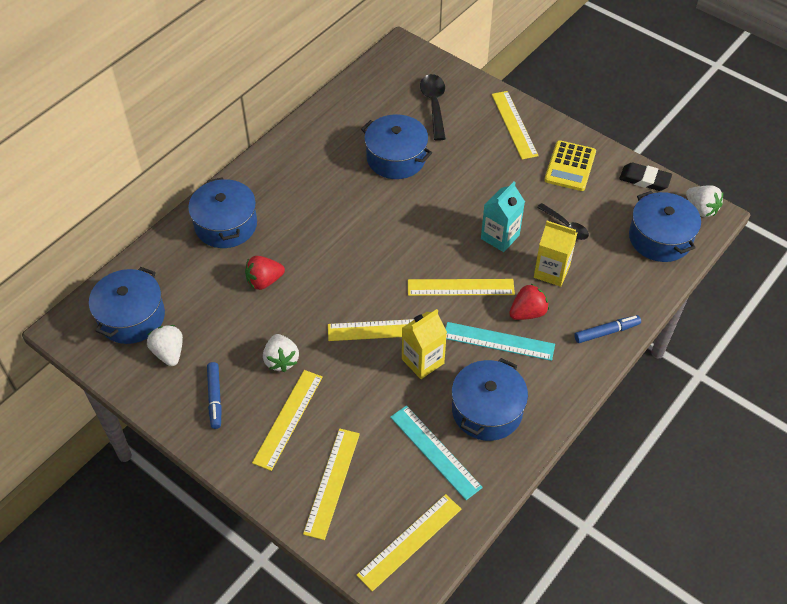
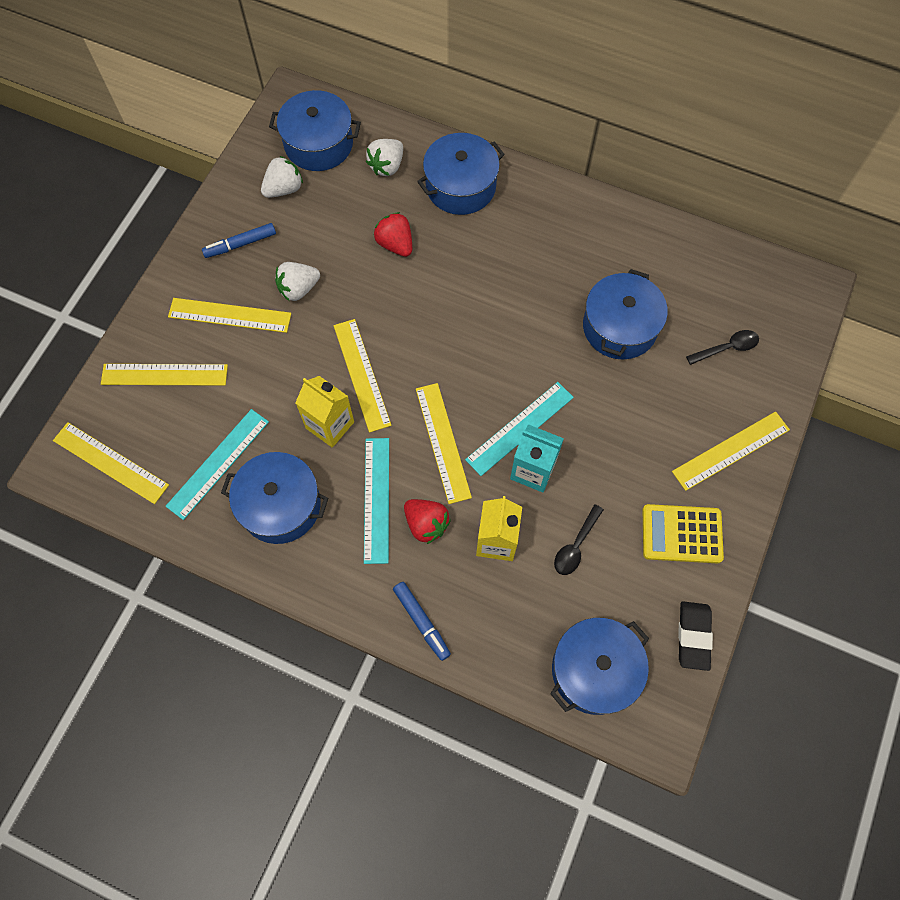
camera: 75 degrees right, 15 degrees up
(434, 105) = (727, 348): black spoon -> black spoon, size x0.66
(462, 237) = (519, 428): none -> turquoise ruler
(701, 209) = (665, 721): white strawberry -> white strawberry (387, 166)

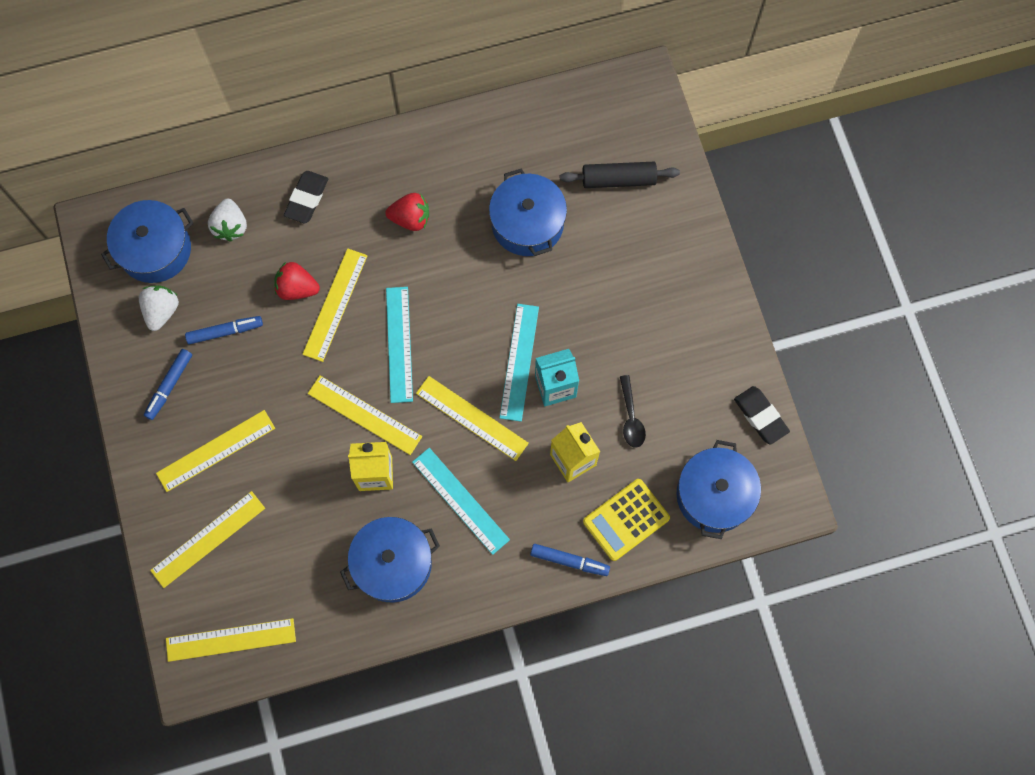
camera: 40 degrees left, 5 degrees up
(218, 463) = (316, 571): turquoise ruler -> turquoise ruler (399, 344)
(298, 289) = (252, 385): white strawberry -> none
(315, 236) = (225, 332): none -> blue marker
(426, 524) = (512, 489): red strawberry -> red strawberry (410, 219)
(460, 186) = (307, 199): blue pot -> black eraser
(681, 534) = (696, 349): yellow calculator -> yellow calculator (626, 520)
(727, 348) = (618, 180): black spoon -> black rolling pin
(731, 451) = (682, 259): yellow ruler -> yellow ruler (335, 304)

